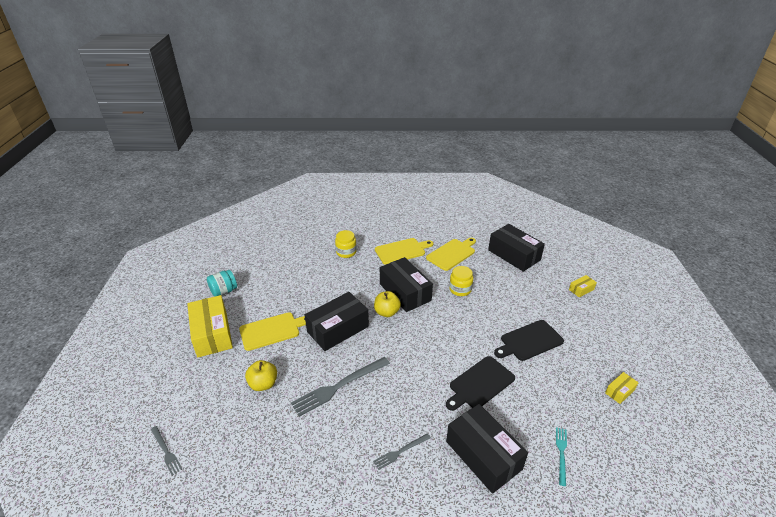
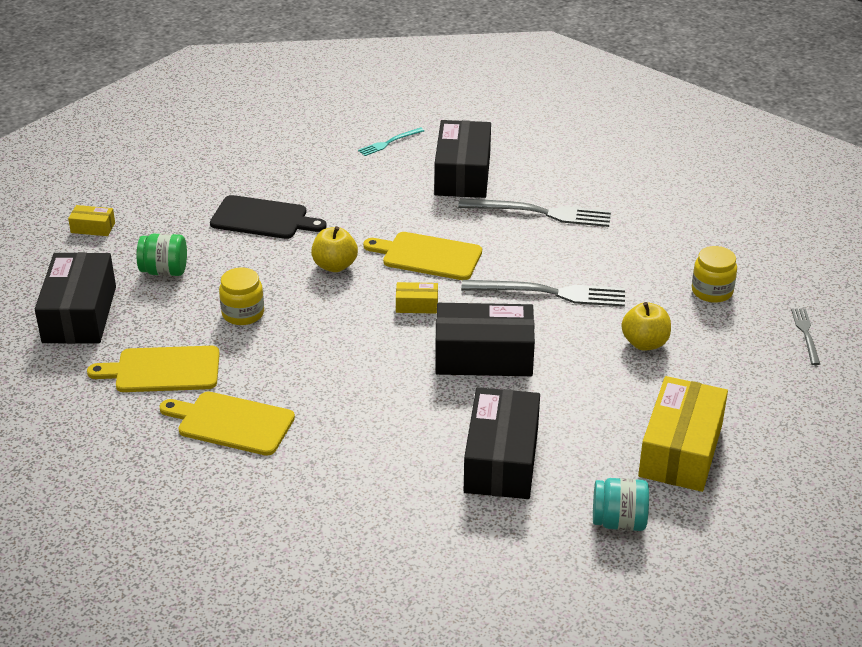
camera: 140 degrees left, 0 degrees up
(272, 330) = (582, 405): yellow cutting board -> yellow cutting board (428, 256)
(346, 252) = (328, 478): yellow jar -> yellow jar (712, 291)
(387, 312) = (389, 341): yellow apple -> yellow apple (335, 266)
(400, 452) = (540, 213): grey fork -> grey fork, size x1.91
(405, 292) = (325, 353): black box -> black box (501, 460)
(480, 384) = (384, 216): black cutting board -> none
(519, 288) = (164, 271): none -> green jar
(619, 391) = (255, 144): yellow box -> yellow box (417, 305)

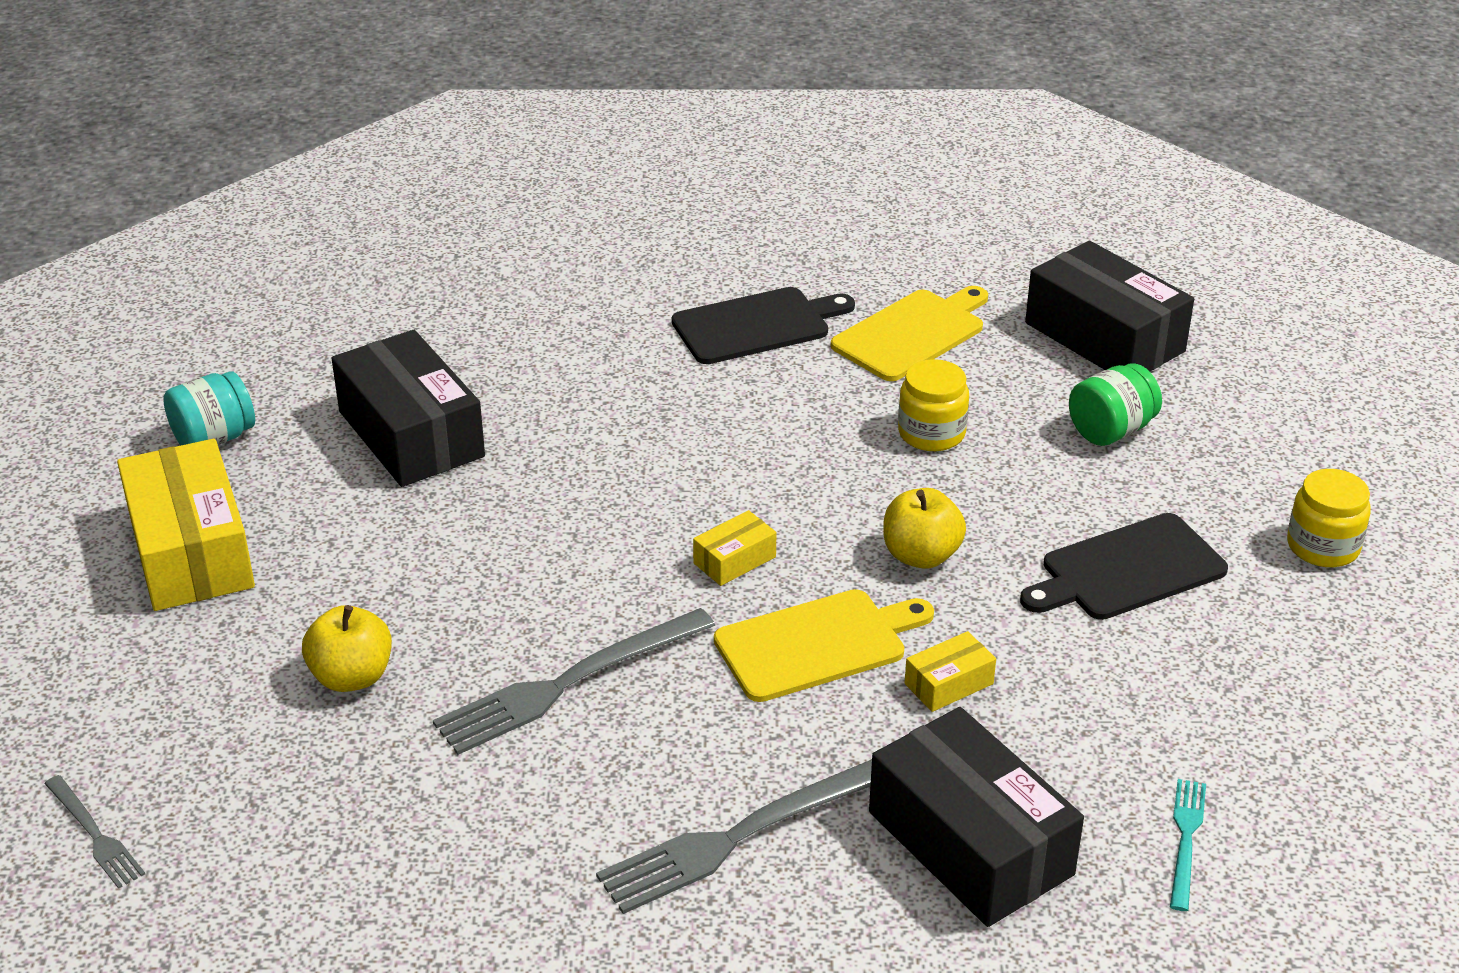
camera: 140 degrees right, 0 degrees up
(93, 228) = (1299, 434): yellow box -> yellow box (949, 684)
(231, 423) = (756, 325): yellow cutting board -> black cutting board
(484, 356) = (562, 539): black box -> none
(712, 291) = (308, 834): yellow jar -> yellow jar (1323, 546)

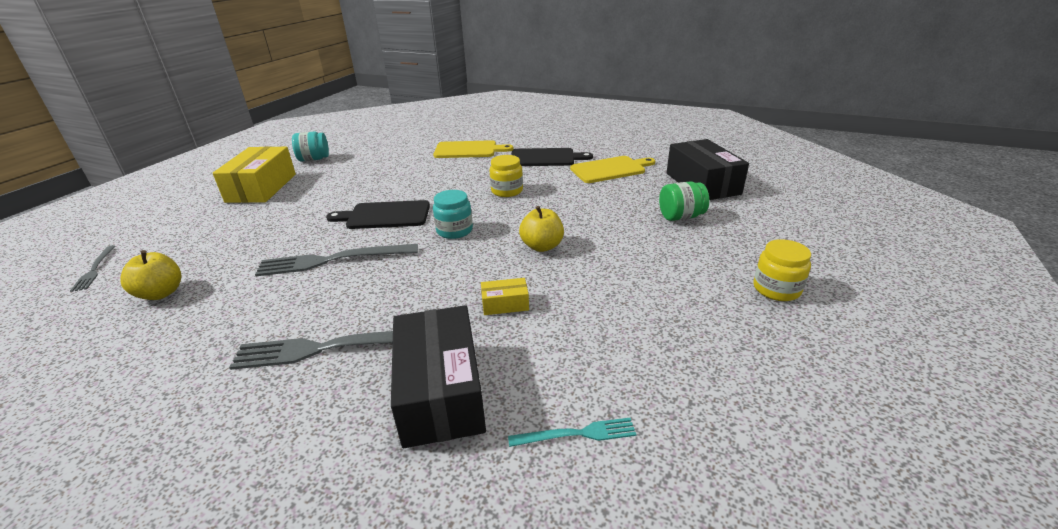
camera: 25 degrees right, 5 degrees down
(351, 677) = (257, 238): yellow apple -> yellow apple (161, 293)
(411, 434) = (379, 168): black box -> none
(734, 560) = (454, 230): yellow box -> turquoise jar
(816, 644) = (457, 271): yellow cutting board -> yellow cutting board (468, 150)
(931, 433) = (589, 203): yellow jar -> yellow jar (507, 191)
(1127, 570) = (647, 275): black cutting board -> black cutting board (385, 215)
(1186, 839) = (577, 434): turquoise fork -> turquoise fork turned 45 degrees clockwise

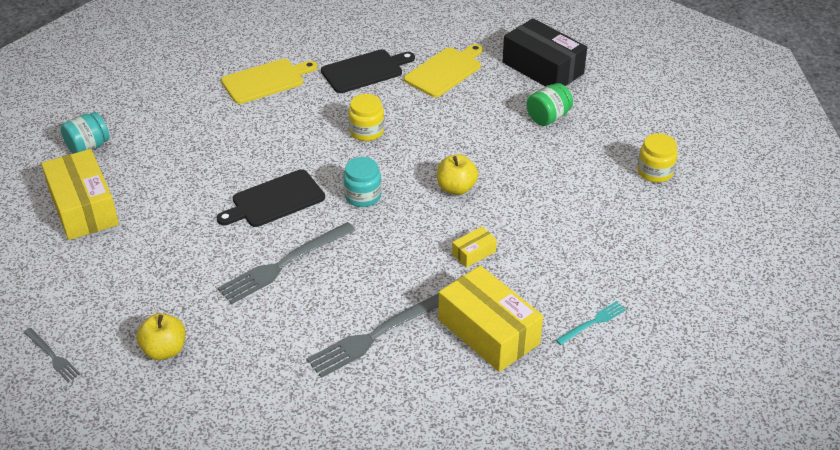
camera: 30 degrees left, 10 degrees up
(440, 391) = (488, 331): black box -> yellow box

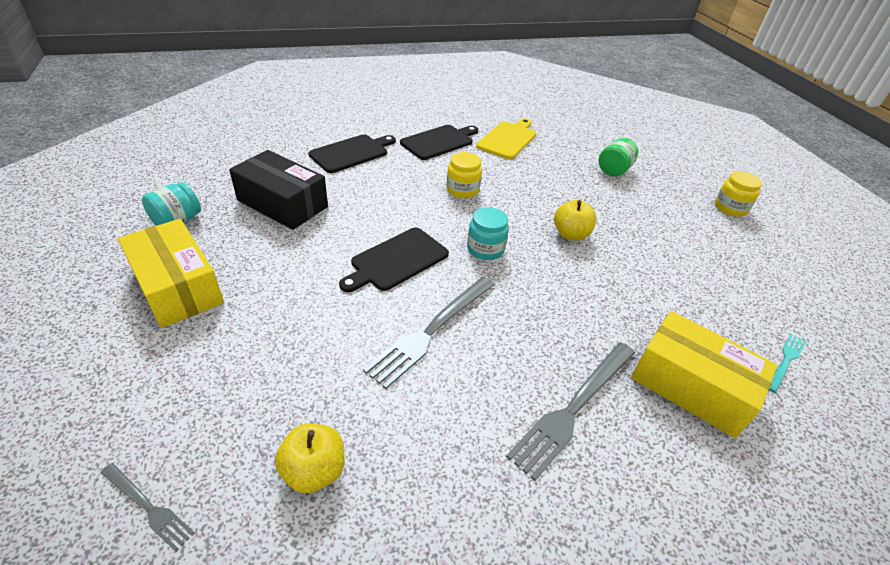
camera: 15 degrees left, 0 degrees up
(266, 81) = (351, 153): yellow cutting board -> black cutting board
(474, 253) = (623, 297): yellow box -> none
(543, 68) = (586, 134): black box -> black box (282, 203)

